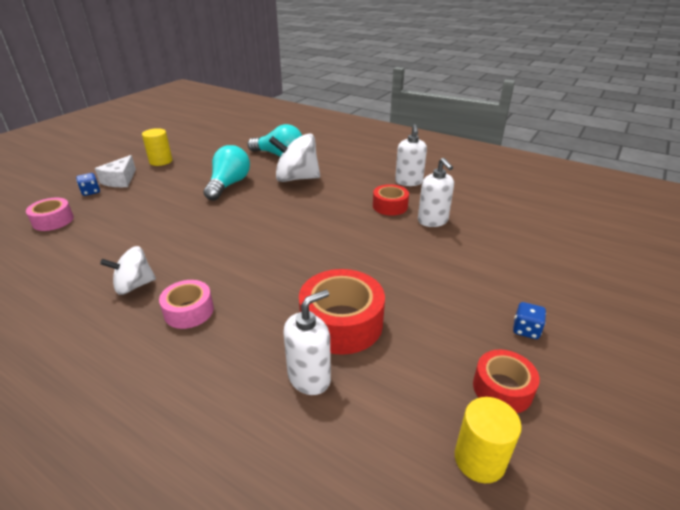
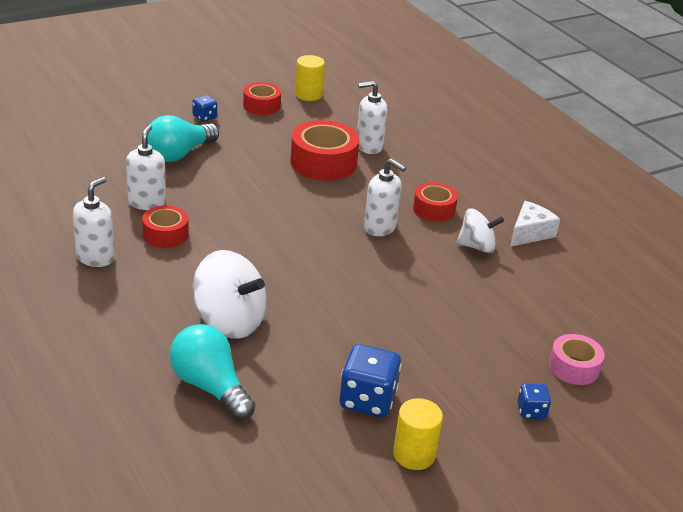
camera: 155 degrees left, 0 degrees up
(120, 180) = (487, 424): white cheese -> white cheese (530, 233)
(189, 311) = (434, 209): pink tape -> red tape
(194, 171) = (367, 400): none -> blue dice
(229, 185) = (329, 347): turquoise light bulb -> turquoise light bulb (179, 154)
(236, 270) = (380, 227): none -> white soap dispenser

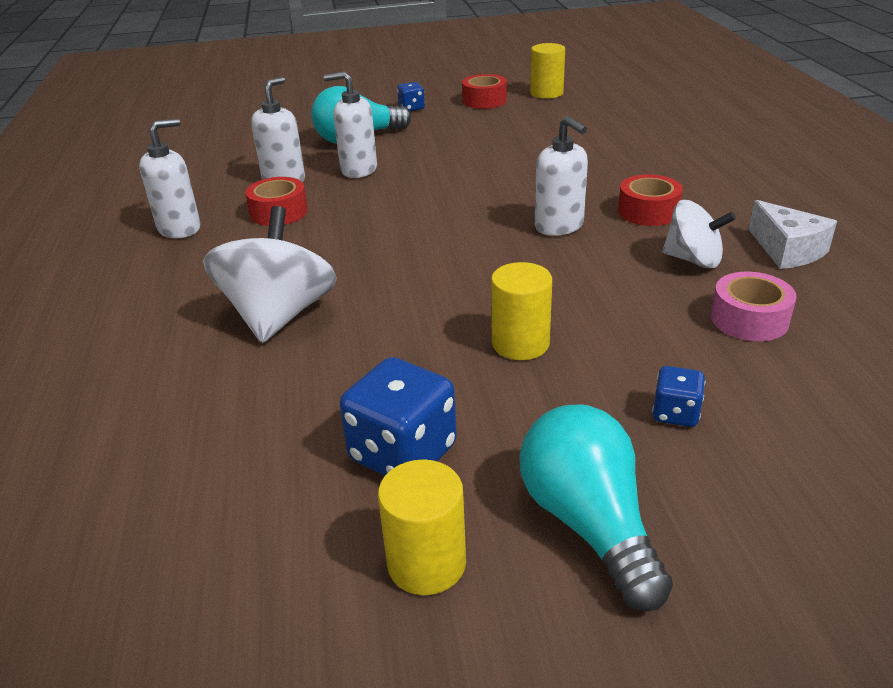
camera: 25 degrees right, 0 degrees up
(210, 386) = (187, 396): turquoise light bulb -> turquoise light bulb (588, 523)
(229, 321) = (279, 316): white spinning top -> white spinning top turned 135 degrees counterclockwise
(323, 162) = (524, 154): red tape -> none
(369, 146) = (593, 142): white soap dispenser -> white soap dispenser (358, 170)
(398, 321) = (520, 343): none -> yellow cylinder
(530, 233) = (787, 250): white cheese -> white cheese turned 90 degrees clockwise
(531, 411) = (686, 523): blue dice -> blue dice (675, 413)
(574, 367) = (800, 457): pink tape -> pink tape (749, 319)

